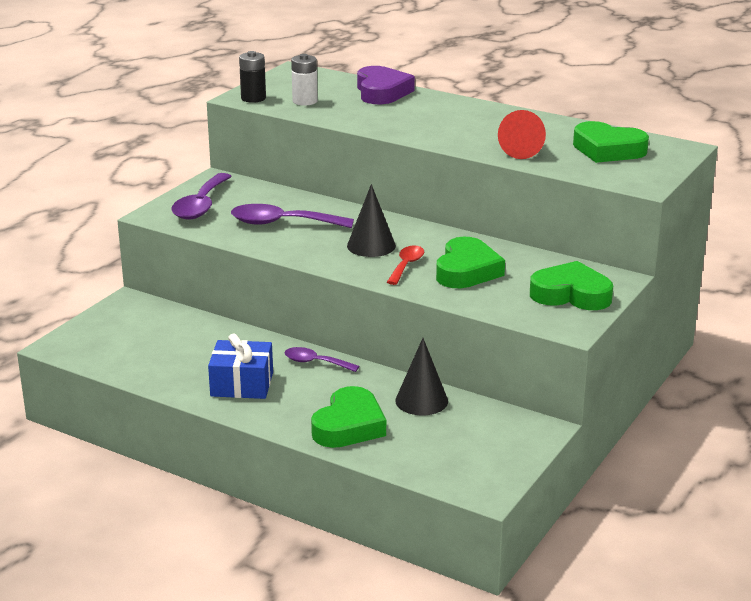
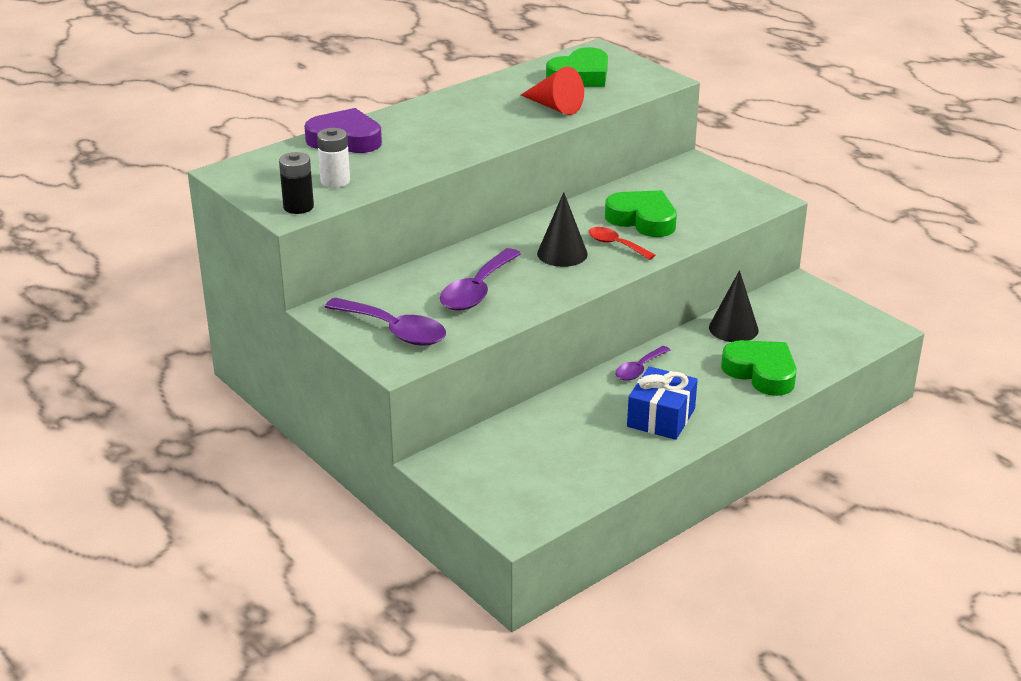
camera: 70 degrees left, 5 degrees up
(571, 294) = (712, 186): green heart -> none

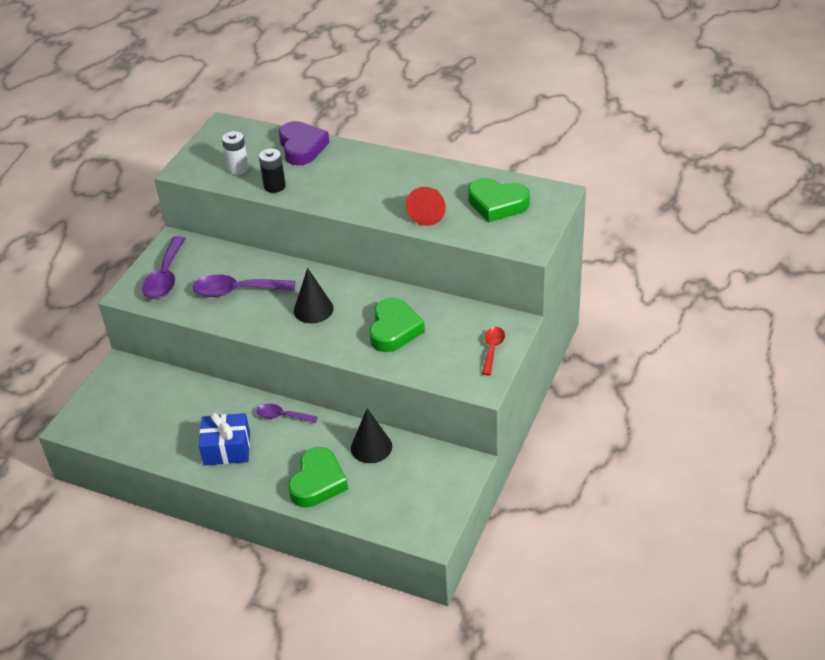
camera: 65 degrees right, 10 degrees up
(298, 207) = (193, 170): black battery -> black battery (274, 186)
(615, 245) = (345, 330): red spoon -> red spoon (492, 349)

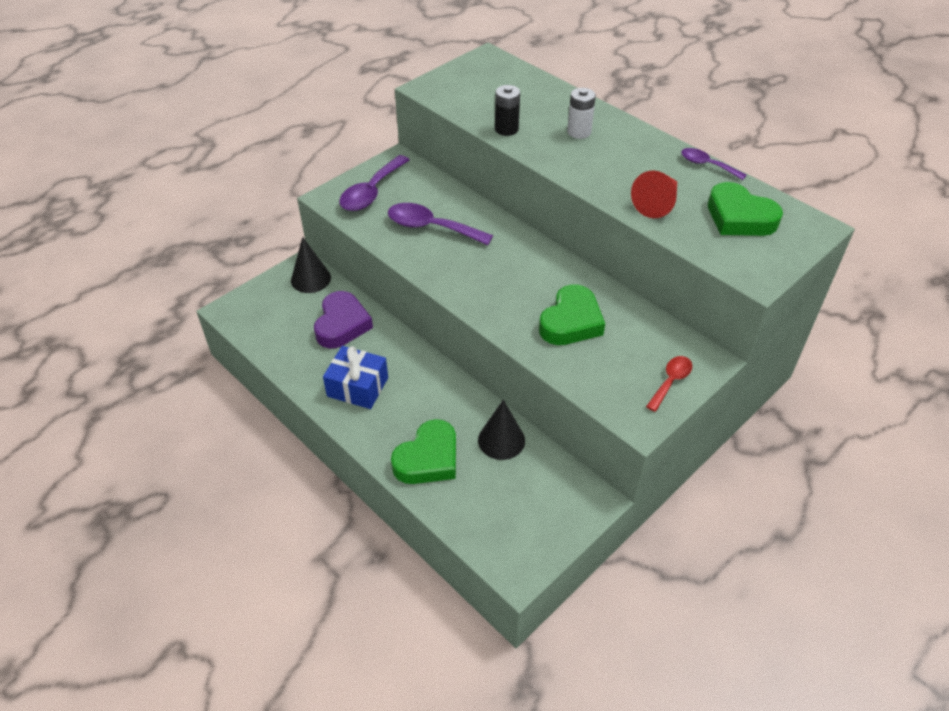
camera: 20 degrees right, 5 degrees up
(238, 168) = (479, 101): white battery -> white battery (579, 132)
(282, 416) = (428, 372): purple spoon -> purple spoon (707, 165)
(302, 147) = (554, 98): purple heart -> purple heart (342, 324)
(313, 309) = (497, 271): black cone -> black cone (311, 279)

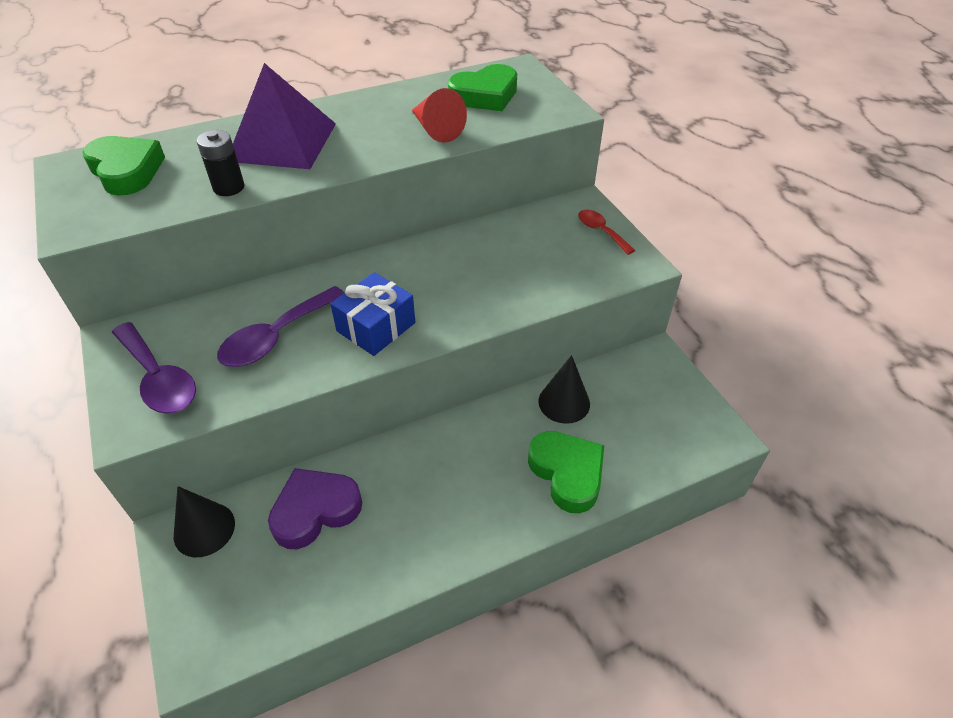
camera: 70 degrees left, 0 degrees up
(342, 324) = (315, 510): purple heart -> purple heart turned 60 degrees counterclockwise
(357, 387) = (432, 518): blue gift -> blue gift (376, 327)
(571, 322) = (496, 269): green heart -> green heart (126, 171)
(579, 132) = (282, 141): white battery -> purple pyramid
(707, 165) = (400, 88): purple spoon -> none

